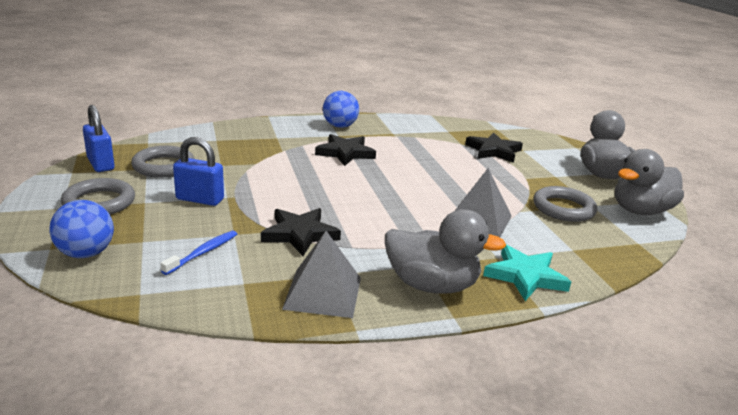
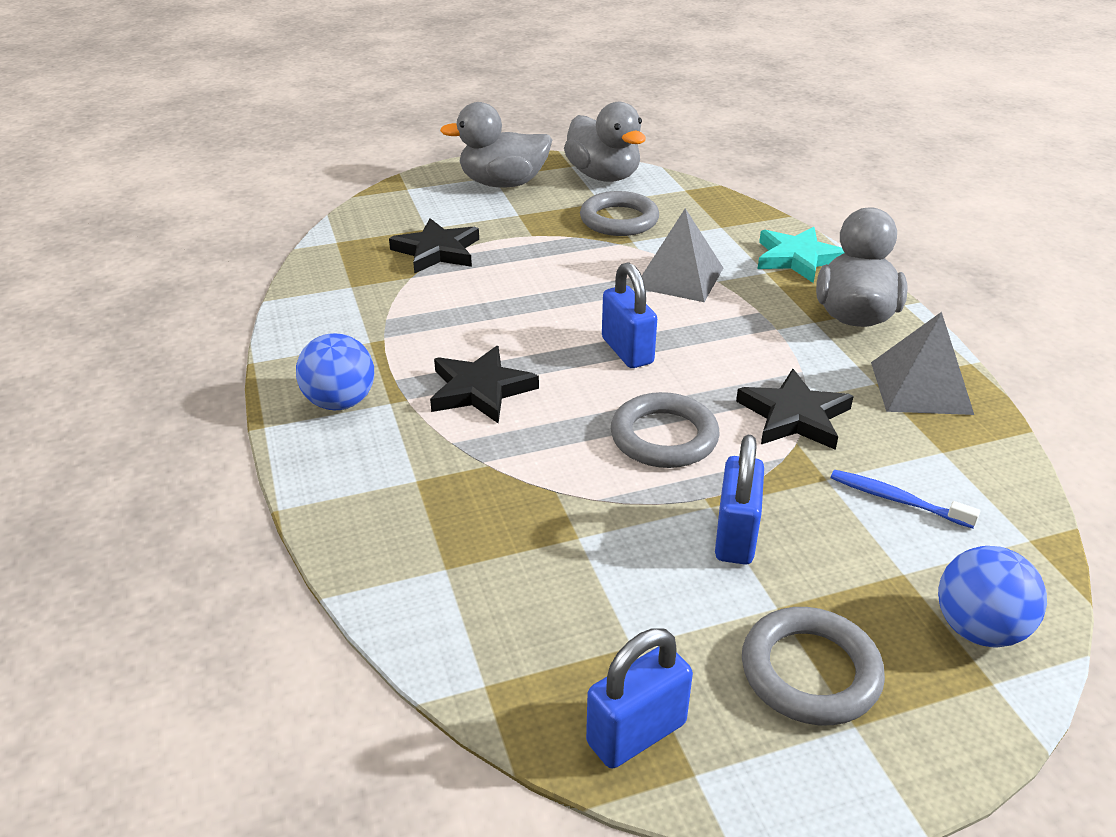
camera: 90 degrees left, 10 degrees up
(163, 166) = (613, 620): grey ring -> grey ring (664, 437)
(380, 192) = (627, 351): none -> blue padlock

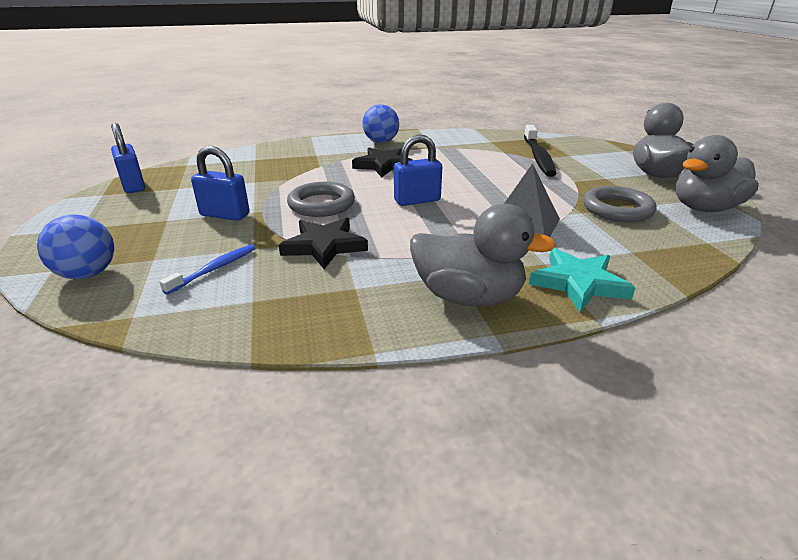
camera: 95 degrees right, 5 degrees down
(437, 251) = (538, 157): black star -> black toothbrush
(810, 672) = (119, 222): grey ring -> none
(921, 387) = (341, 309): grey pyramid -> none

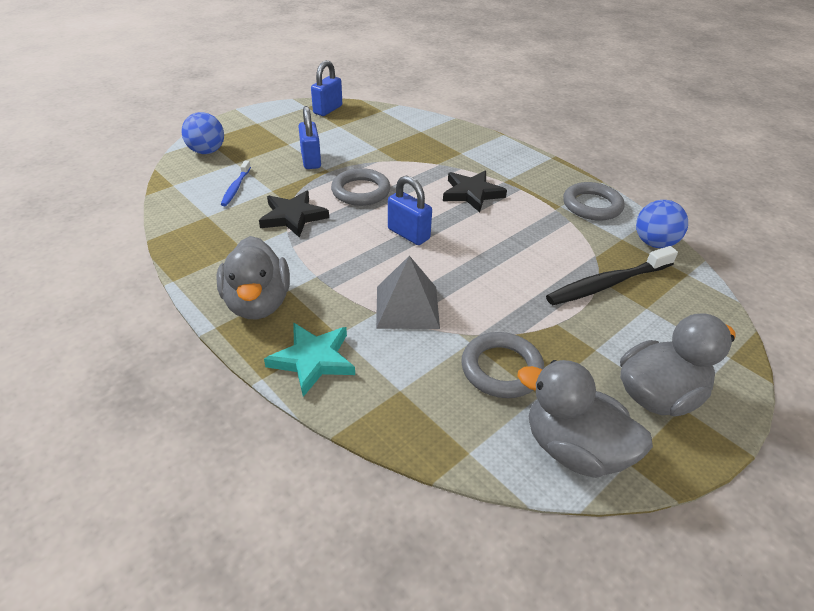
camera: 60 degrees right, 10 degrees up
(214, 269) = (236, 188): blue toothbrush -> blue toothbrush turned 90 degrees clockwise
(381, 142) = (532, 173): blue ball -> blue ball (654, 243)
(444, 138) = (592, 205): none -> grey ring

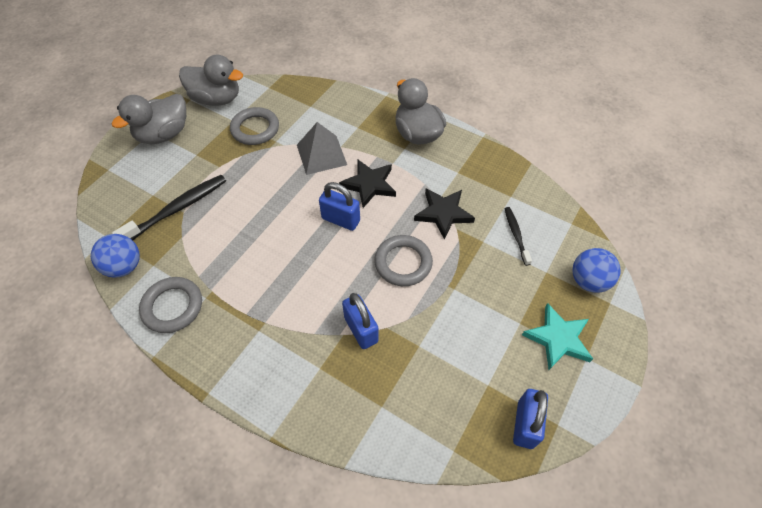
camera: 165 degrees right, 15 degrees up
(236, 188) = (516, 235): blue toothbrush -> black toothbrush
(311, 160) = (476, 298): blue padlock -> blue padlock (361, 329)
(313, 360) = (364, 109): turquoise star -> turquoise star (558, 338)
(472, 193) = (295, 291): black star -> black star (369, 185)

